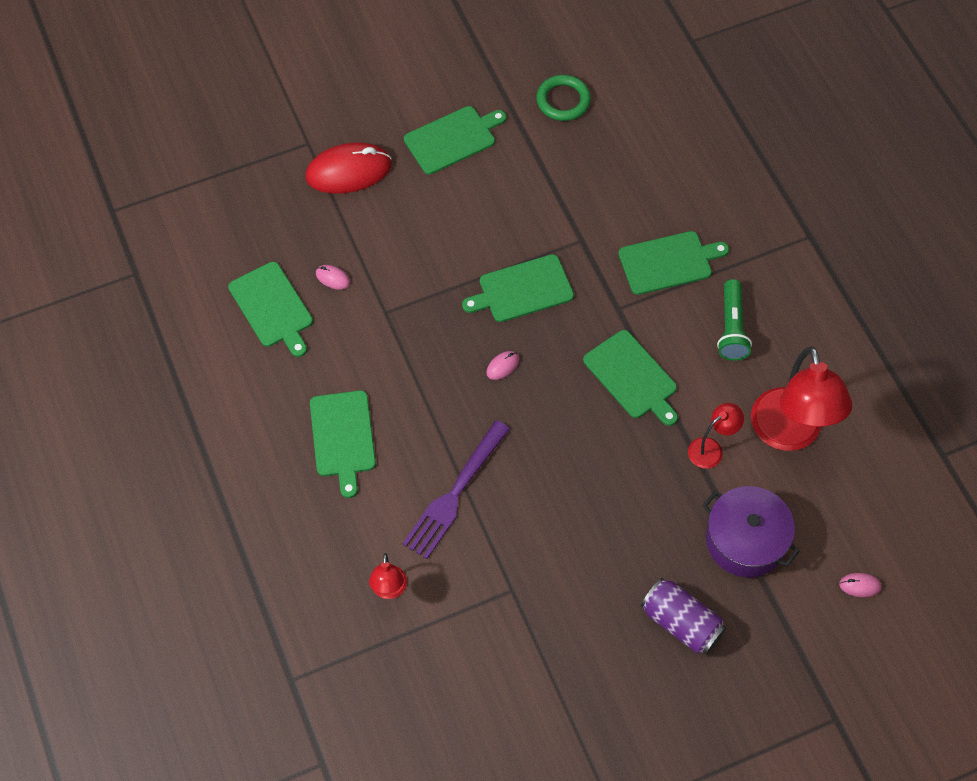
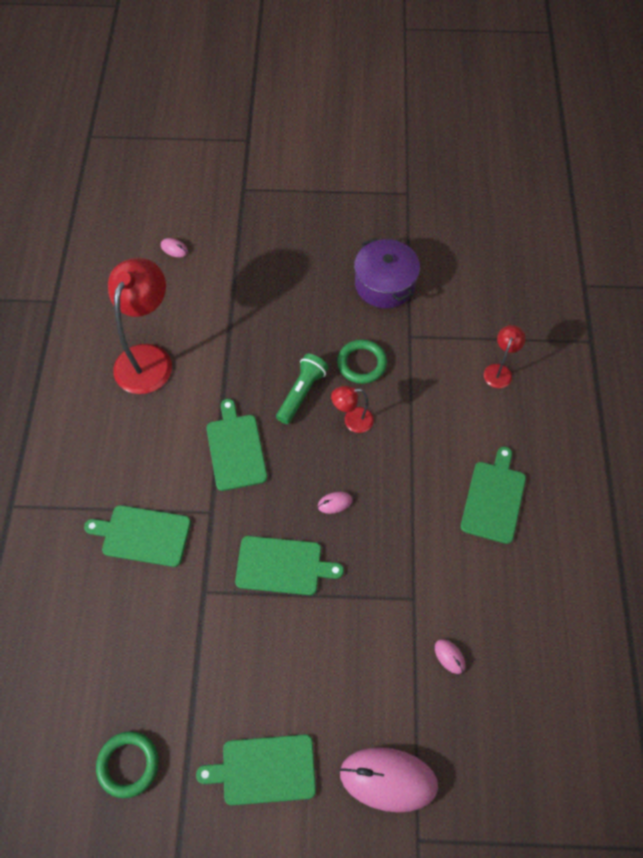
camera: 155 degrees left, 0 degrees up
(272, 307) = (517, 650): green cutting board -> none
(348, 171) = (388, 779): red mouse -> pink mouse
(455, 493) = (421, 418): purple fork -> none
(551, 530) = (361, 363): none -> green ring
(681, 623) = (305, 273): purple can -> none
(711, 449) = (211, 371): red lamp -> red lamp (352, 421)
(731, 328) = (132, 455): green flashlight -> green flashlight (302, 393)
(745, 540) = (229, 303): purple pot -> purple pot (385, 284)

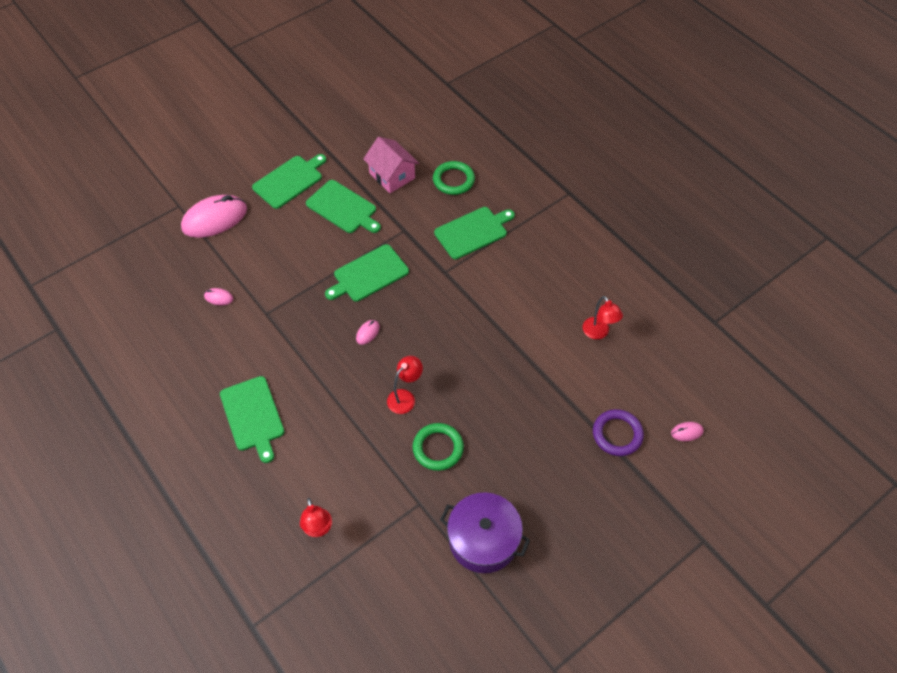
camera: 140 degrees right, 5 degrees down
(128, 764) = (365, 139): green ring -> green ring (453, 180)
(148, 358) = (598, 333): red lamp -> red lamp, size x0.48
(150, 678) = (392, 175): none -> pink house
(222, 281) = (617, 434): none -> purple ring
(236, 449) = (469, 319): green cutting board -> green cutting board (343, 208)
(302, 393) = (462, 390): green flashlight -> none

